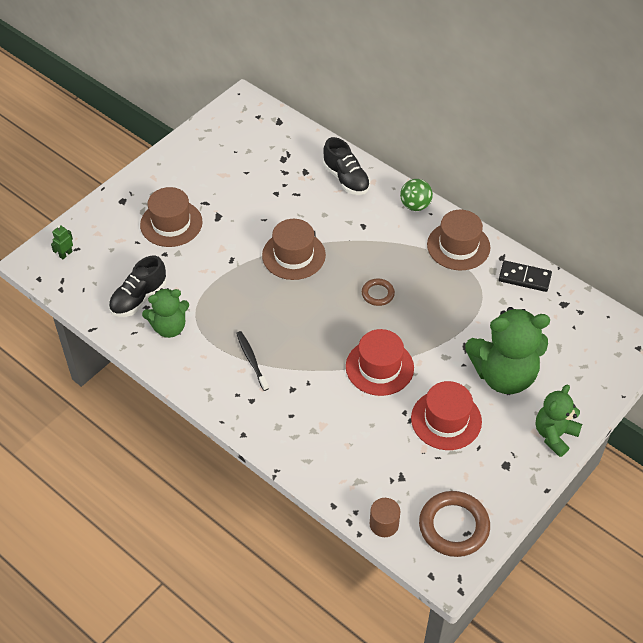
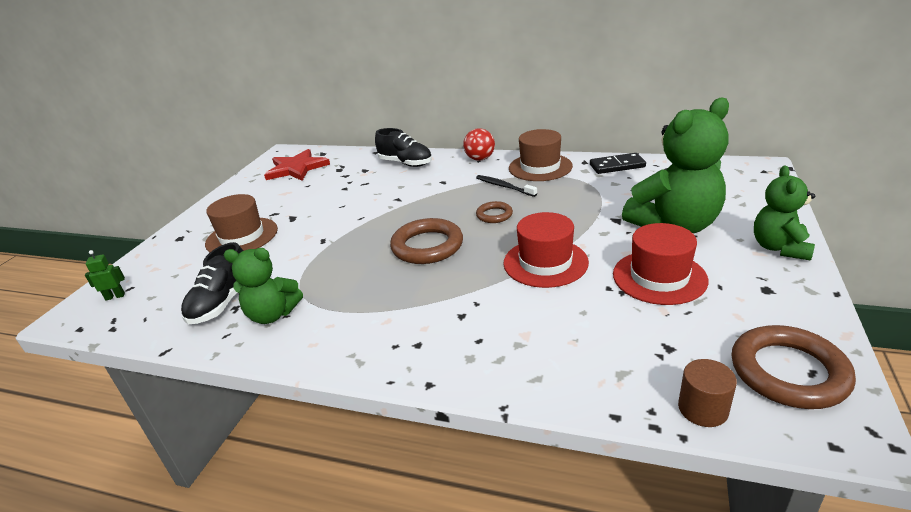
camera: 20 degrees left, 20 degrees down
(65, 254) = (115, 296): green robot -> green robot turned 60 degrees clockwise
(169, 327) = (272, 314): green teddy bear -> green teddy bear turned 45 degrees clockwise
(246, 137) = (296, 168): none -> red star
(251, 360) = (393, 307): black toothbrush -> black toothbrush (504, 186)
(293, 255) = (388, 217): brown hat -> none
(306, 306) = (427, 246): none -> brown ring
(415, 205) = (480, 159): green ball -> red ball

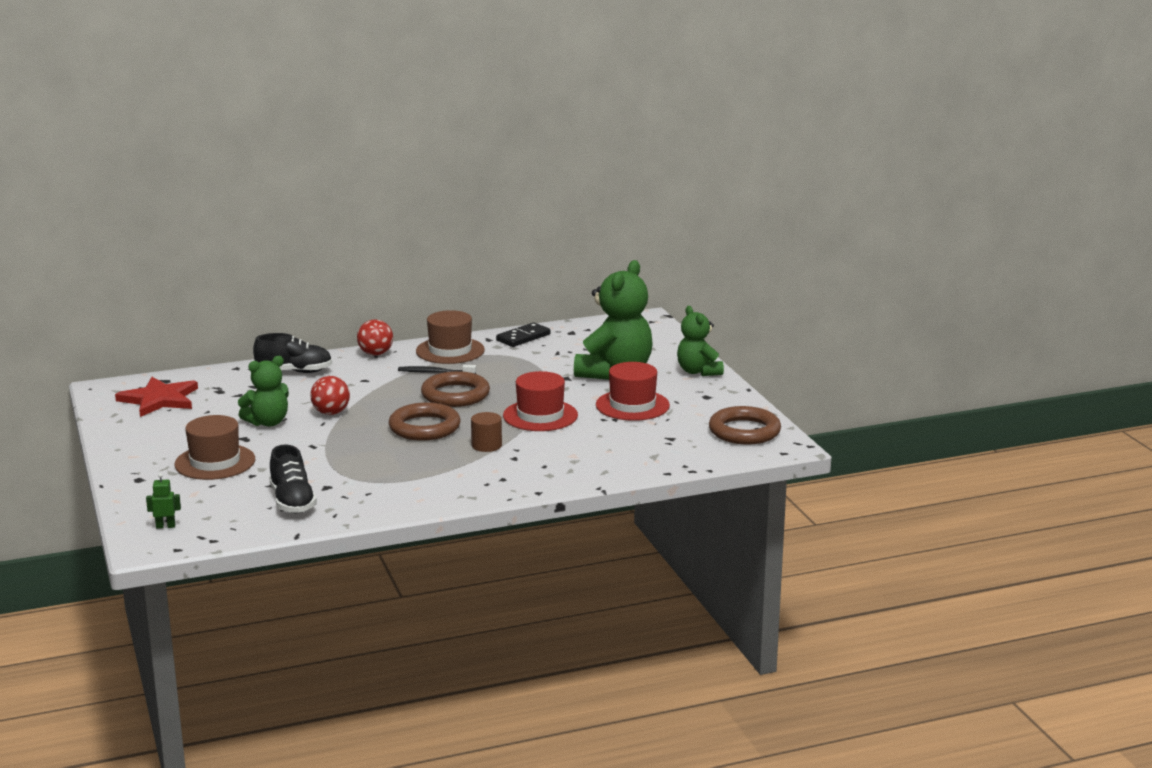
camera: 40 degrees left, 10 degrees down
(115, 296) = (165, 526): green robot -> green robot turned 45 degrees clockwise
(272, 314) = (355, 495): green teddy bear -> green teddy bear (268, 422)
(379, 209) = (331, 413): none -> red ball
(494, 215) = (455, 395): brown ring -> brown ring, size x1.86
(703, 409) = (711, 457): brown cylinder -> brown cylinder (486, 445)

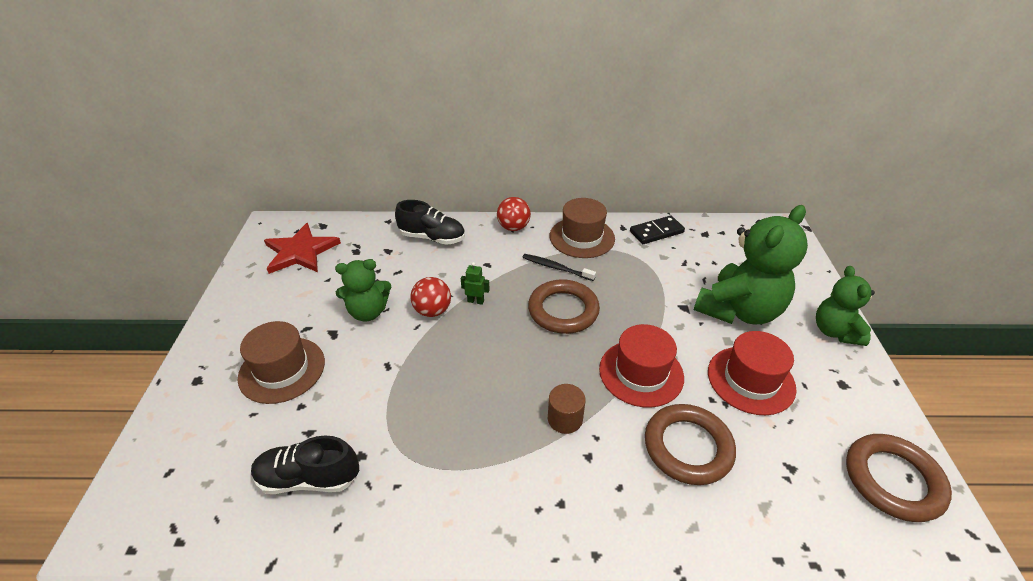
camera: 20 degrees right, 20 degrees up
(165, 526) = (155, 489): green robot -> green robot (475, 301)
(292, 502) = (309, 478): black shoe -> black shoe turned 90 degrees clockwise
(424, 427) = (511, 362): brown ring -> brown ring (688, 447)

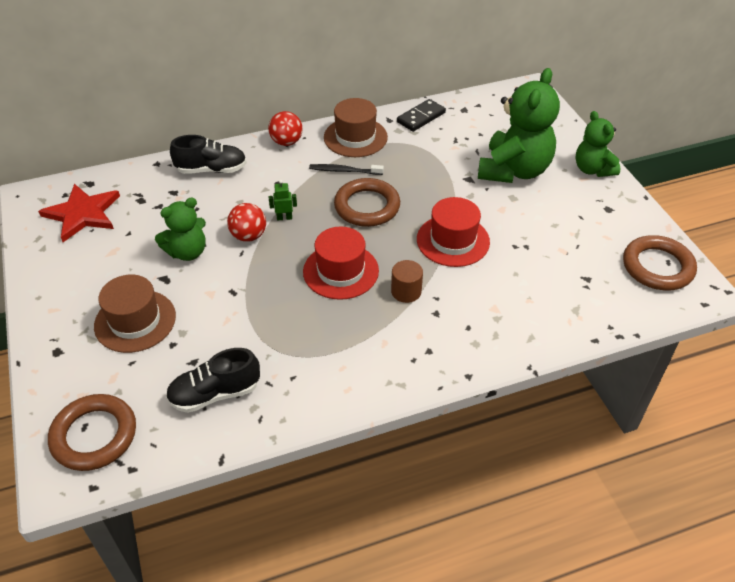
camera: 20 degrees left, 5 degrees up
(688, 447) = (508, 285): brown ring -> brown ring (94, 435)
(750, 380) = (540, 223): red hat -> red hat (341, 271)

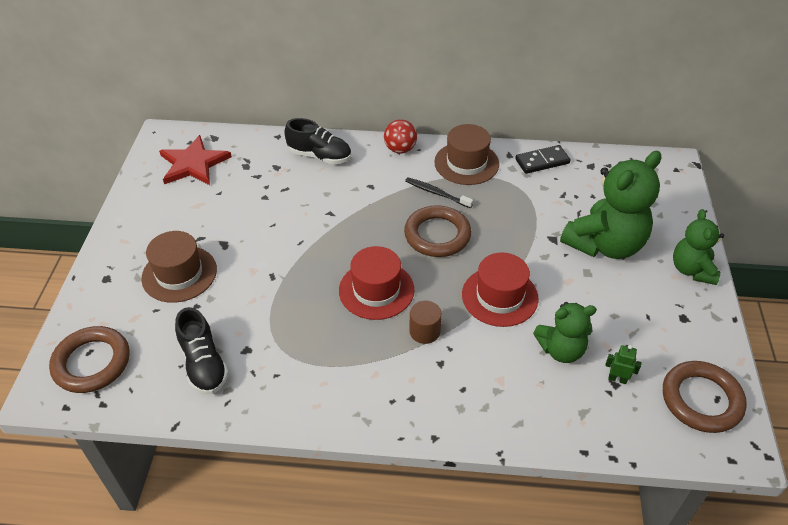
camera: 25 degrees right, 0 degrees up
(187, 252) = (256, 226): green teddy bear -> green teddy bear (561, 350)
(215, 394) = (204, 364): black shoe -> black shoe turned 120 degrees counterclockwise
(248, 236) = (315, 228): red ball -> none
(284, 218) = (356, 221): green robot -> green robot (617, 379)

